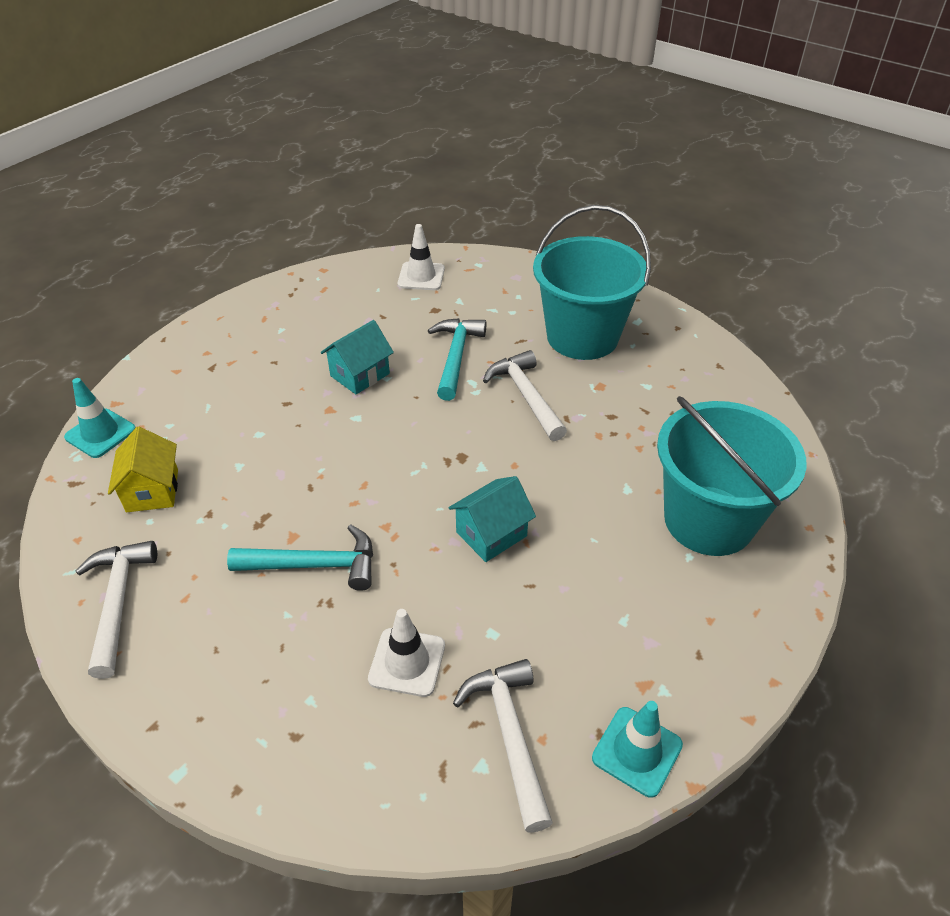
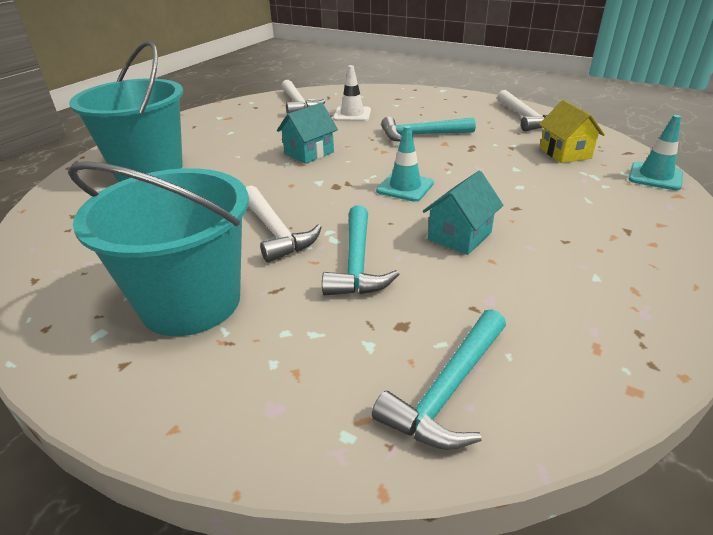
camera: 175 degrees right, 10 degrees down
(421, 276) = (448, 391): white traffic cone -> turquoise hammer
(637, 751) = (239, 105): turquoise traffic cone -> turquoise traffic cone (405, 187)

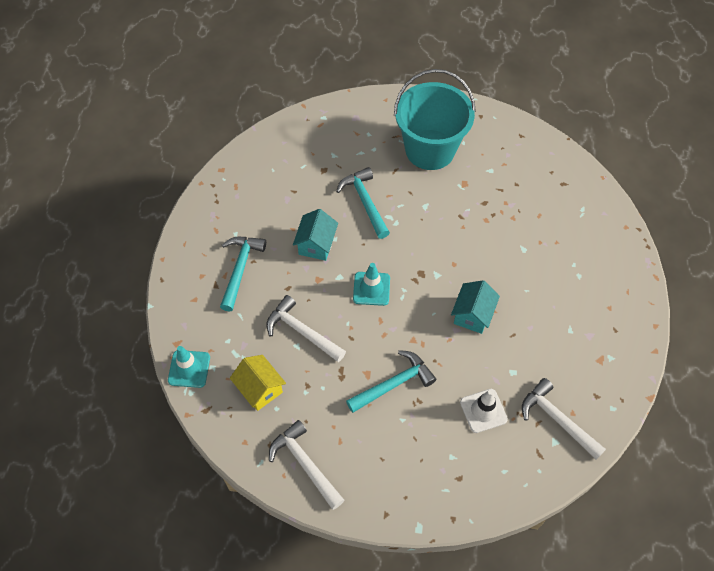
camera: 155 degrees right, 25 degrees up
(149, 169) = (576, 248): turquoise bucket -> none
(276, 232) = (427, 211): white hammer -> white hammer (302, 331)
(448, 391) = (293, 145): turquoise hammer -> turquoise hammer (240, 269)

